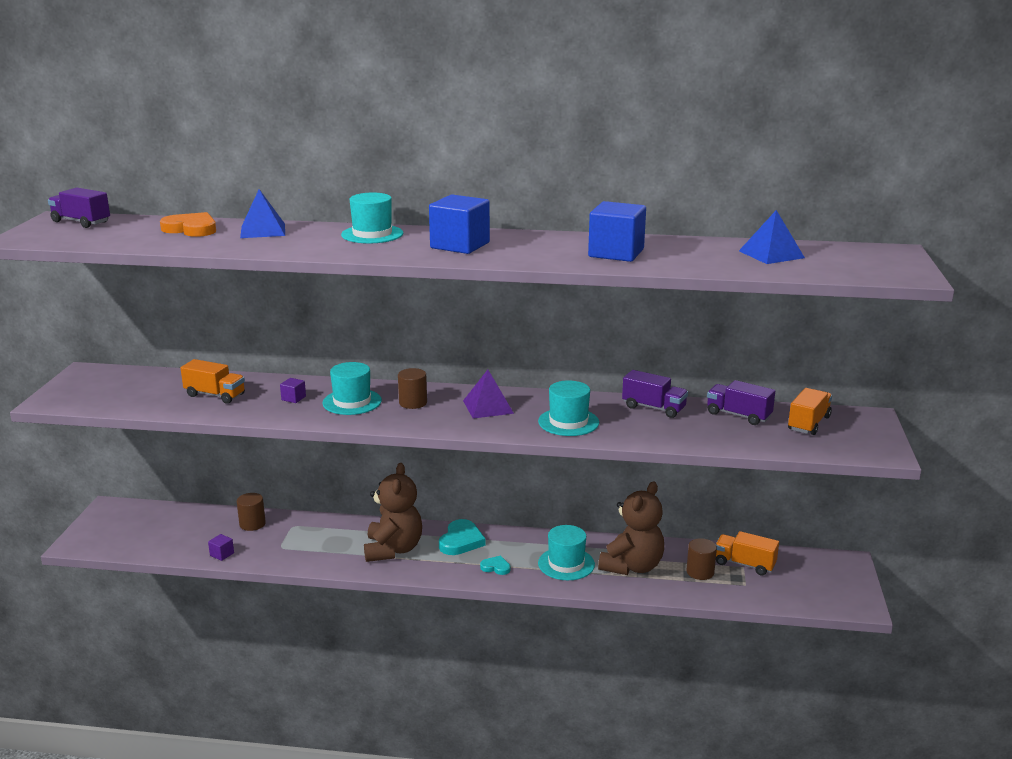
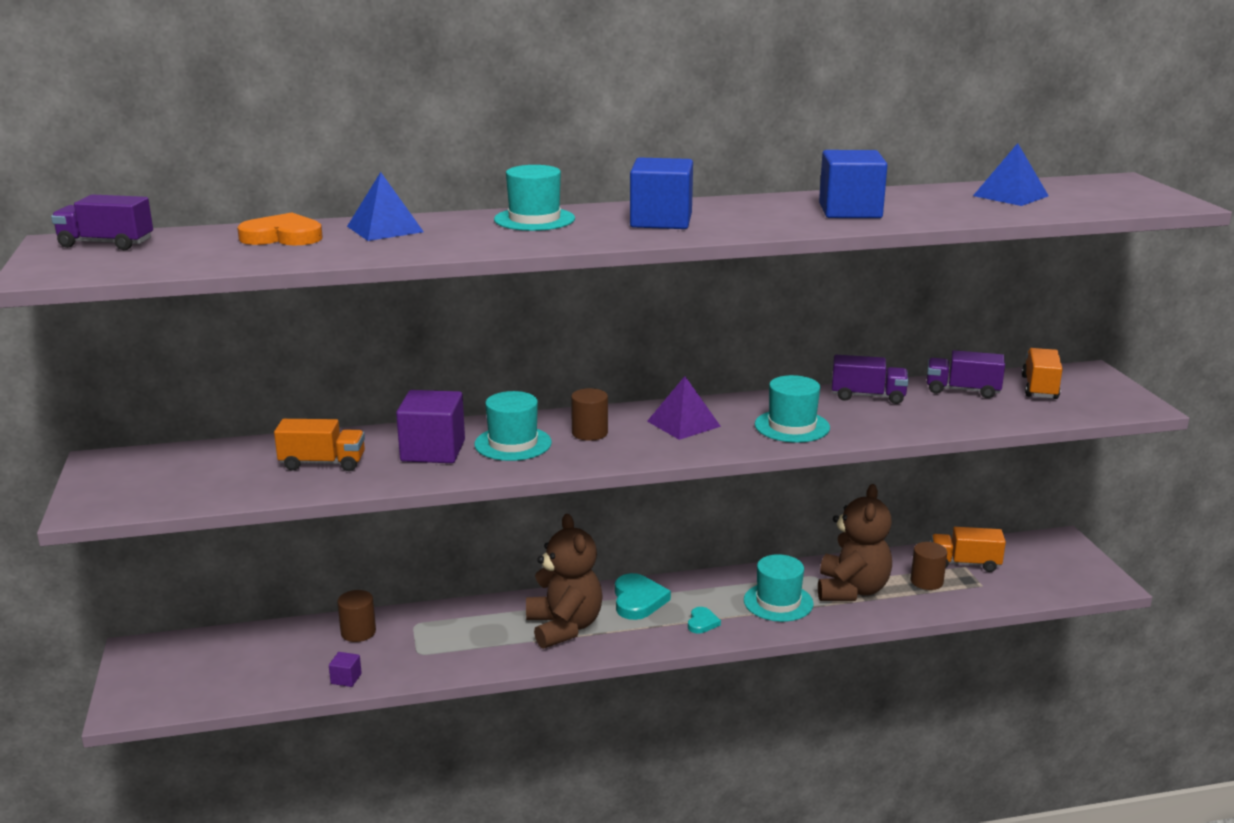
camera: 20 degrees left, 0 degrees up
(293, 398) = (433, 451): purple cube -> purple cube, size x2.28
(496, 567) = (702, 623): turquoise heart -> turquoise heart turned 105 degrees clockwise

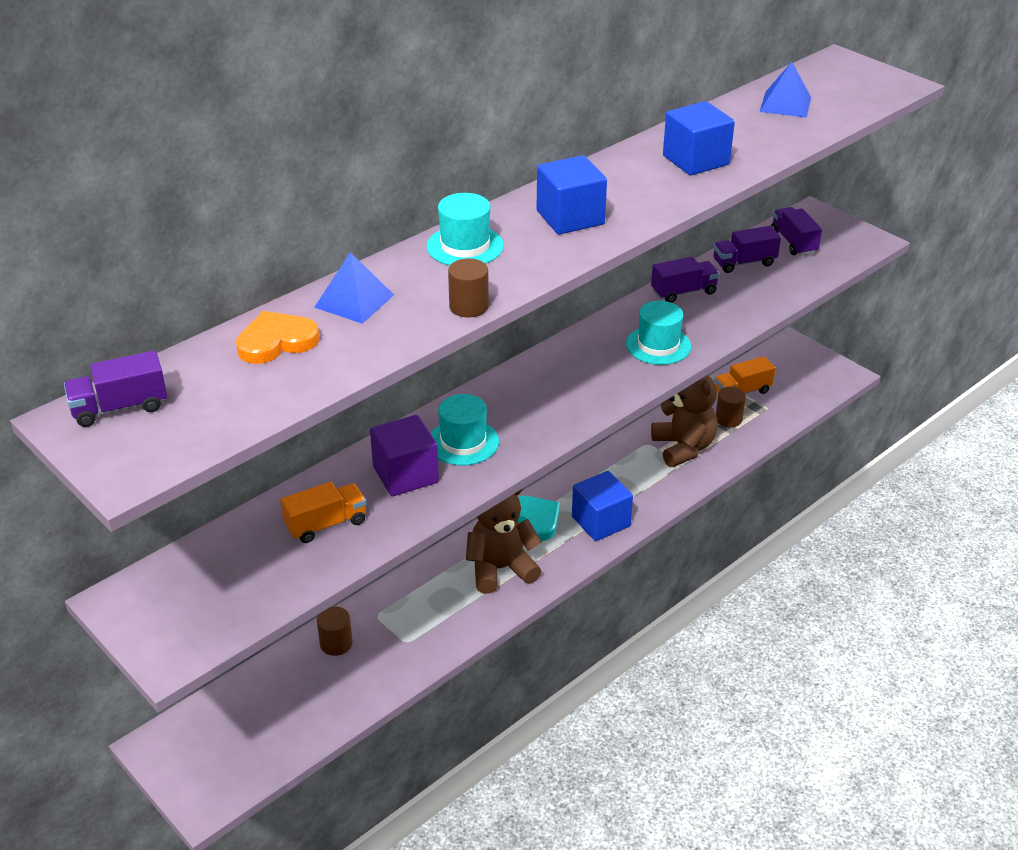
camera: 30 degrees left, 15 degrees up
(346, 679) = (369, 692): purple cube -> none
(564, 627) = (500, 569): brown teddy bear -> brown teddy bear turned 60 degrees counterclockwise
(589, 433) = (513, 407): brown cylinder -> brown cylinder (469, 306)
(683, 423) = (575, 371): purple pyramid -> none
(702, 623) = (601, 521): turquoise heart -> blue cube
(778, 602) = (640, 479): turquoise hat -> none
(1039, 388) = (793, 242): orange truck -> purple truck

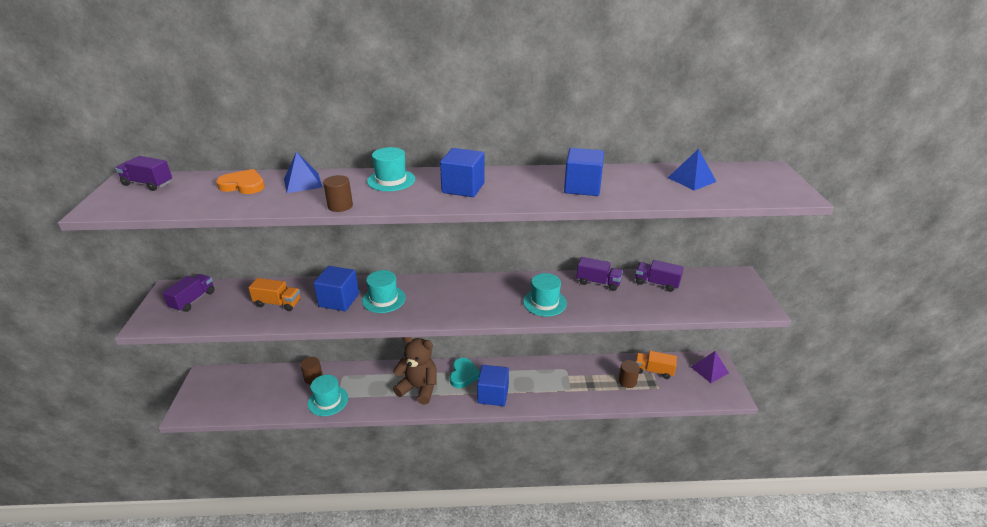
camera: 40 degrees right, 5 degrees down
(400, 656) = (328, 401): none -> turquoise hat
(405, 475) = (339, 300): purple cube -> blue cube
(683, 447) = (583, 382): brown teddy bear -> none
(793, 242) = (704, 286): purple truck -> purple truck (193, 300)
(795, 358) = (709, 370): none -> purple pyramid

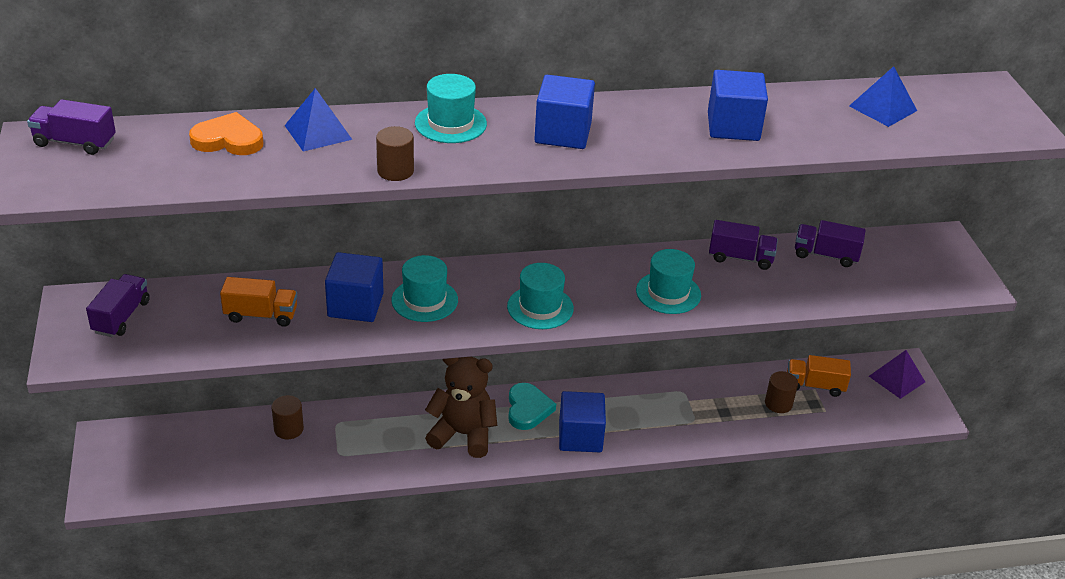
camera: 10 degrees left, 5 degrees up
(328, 401) = (325, 462): turquoise hat -> turquoise hat (540, 307)

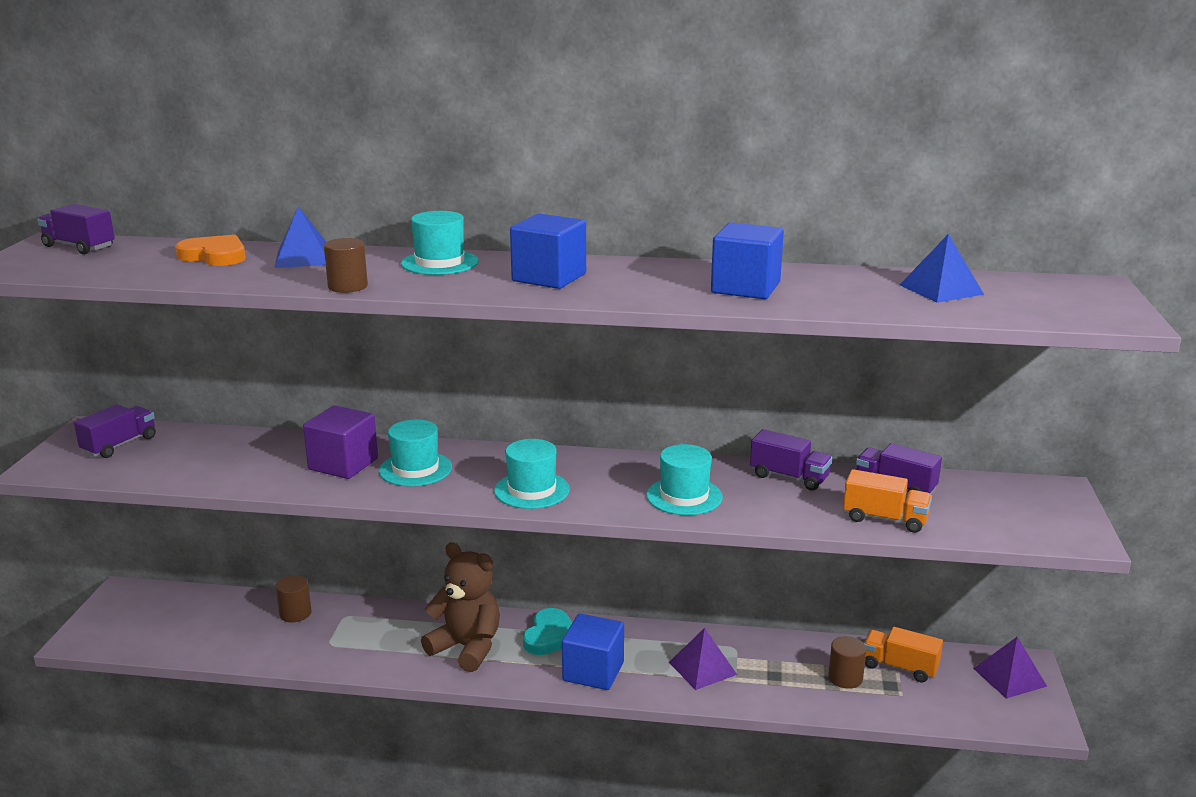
camera: 20 degrees right, 15 degrees down
(261, 315) = (246, 460): orange truck -> orange truck (885, 519)
(355, 305) = (343, 464): blue cube -> purple cube
(666, 416) = (702, 668): none -> purple pyramid

